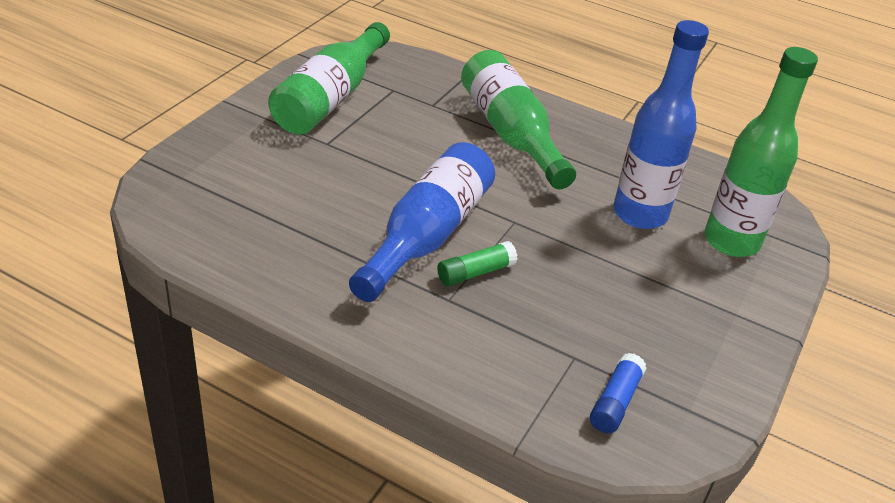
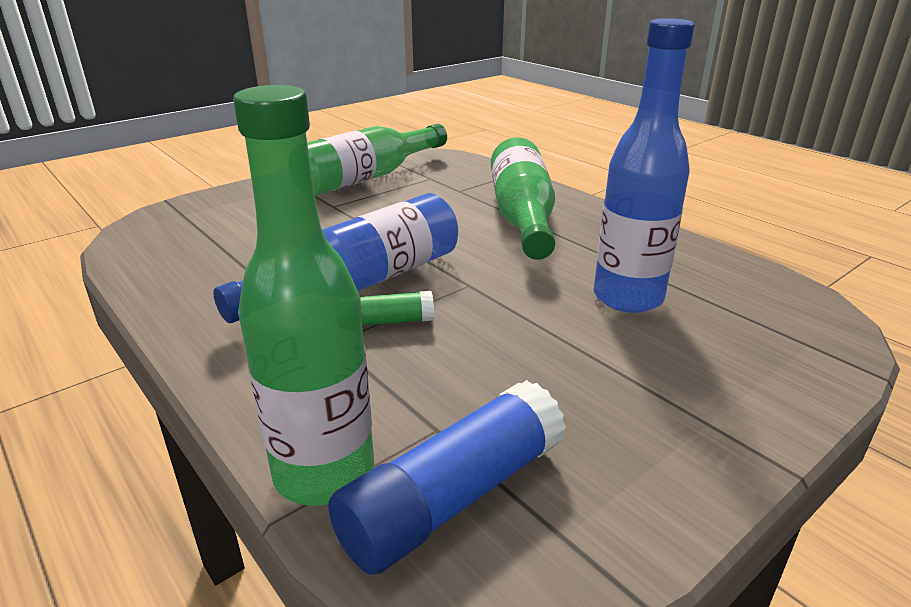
camera: 25 degrees right, 10 degrees down
(615, 402) = (453, 497): blue glue stick -> blue glue stick, size x1.80
(731, 241) = (741, 341): green bottle -> green bottle (324, 473)

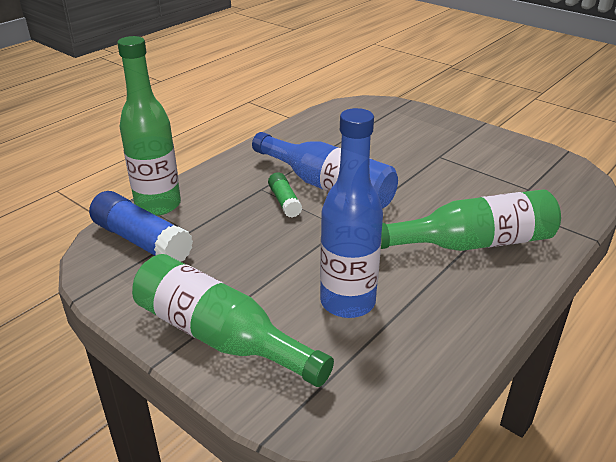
camera: 80 degrees right, 5 degrees up
(367, 178) = (503, 160): green bottle -> green bottle (220, 336)

